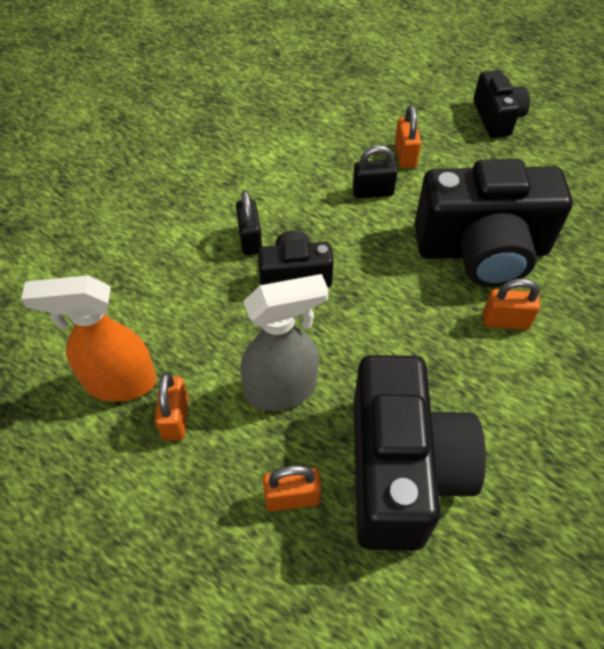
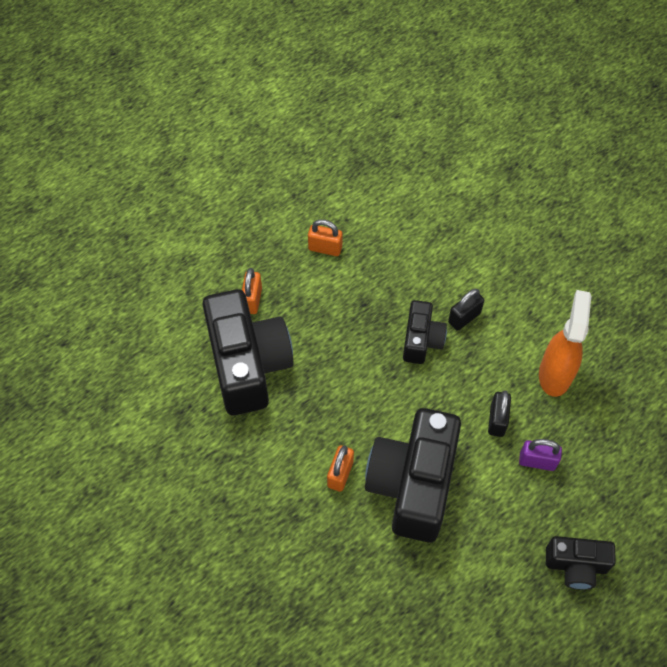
camera: 105 degrees right, 5 degrees up
(119, 382) = (360, 221): orange spray bottle -> orange spray bottle (555, 374)
(250, 239) = (464, 318): black padlock -> black padlock turned 45 degrees counterclockwise
(282, 389) = (327, 311): grey spray bottle -> none
(402, 471) = (248, 364): black camera -> black camera turned 120 degrees counterclockwise
(405, 155) = (537, 461): orange padlock -> purple padlock

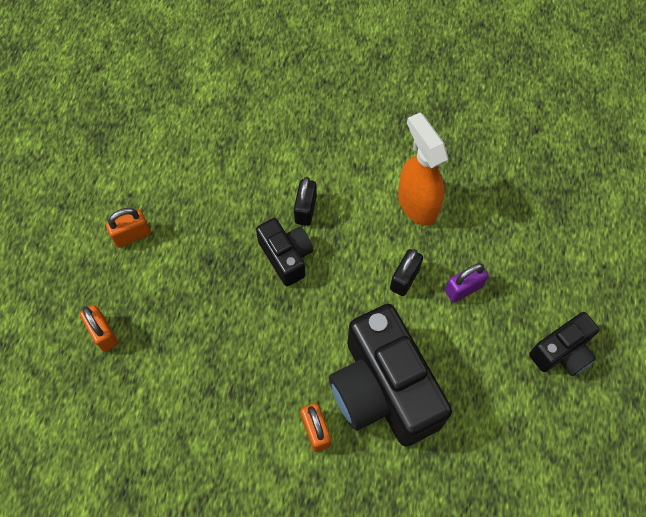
camera: 40 degrees left, 5 degrees up
(248, 364) = (150, 397): black camera -> none
(497, 420) = (404, 279): black padlock -> black padlock turned 60 degrees clockwise

